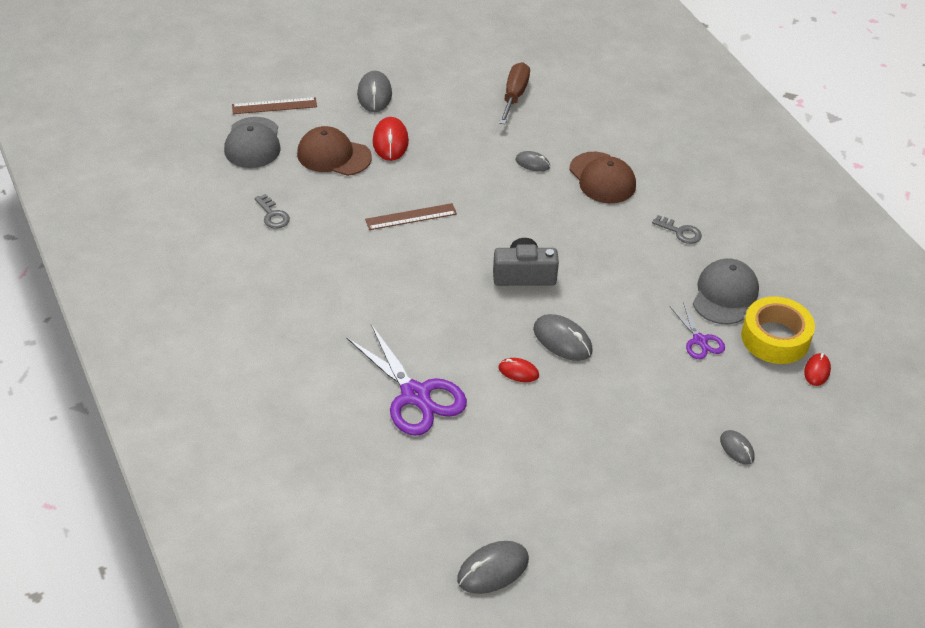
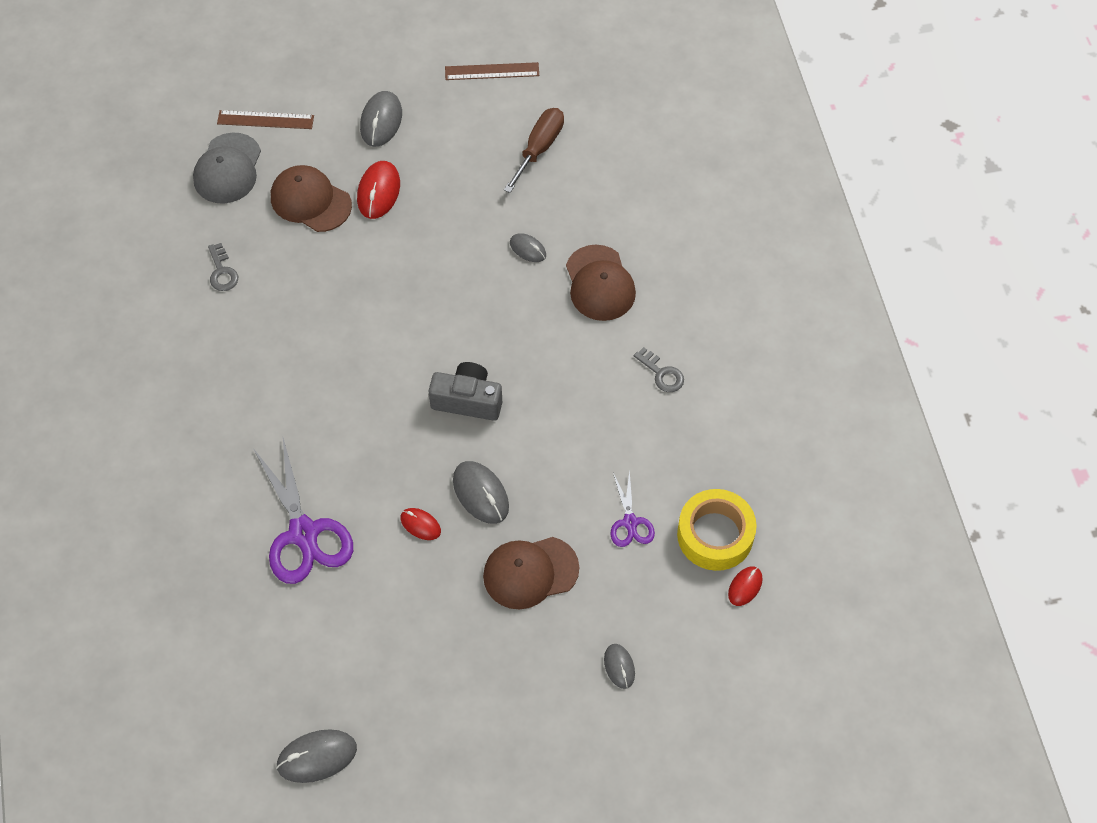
camera: 15 degrees right, 15 degrees up
(411, 217) = (369, 300): brown ruler -> brown ruler (492, 71)
(629, 391) = (530, 572): none -> brown cap
(725, 294) = (681, 467): grey cap -> none

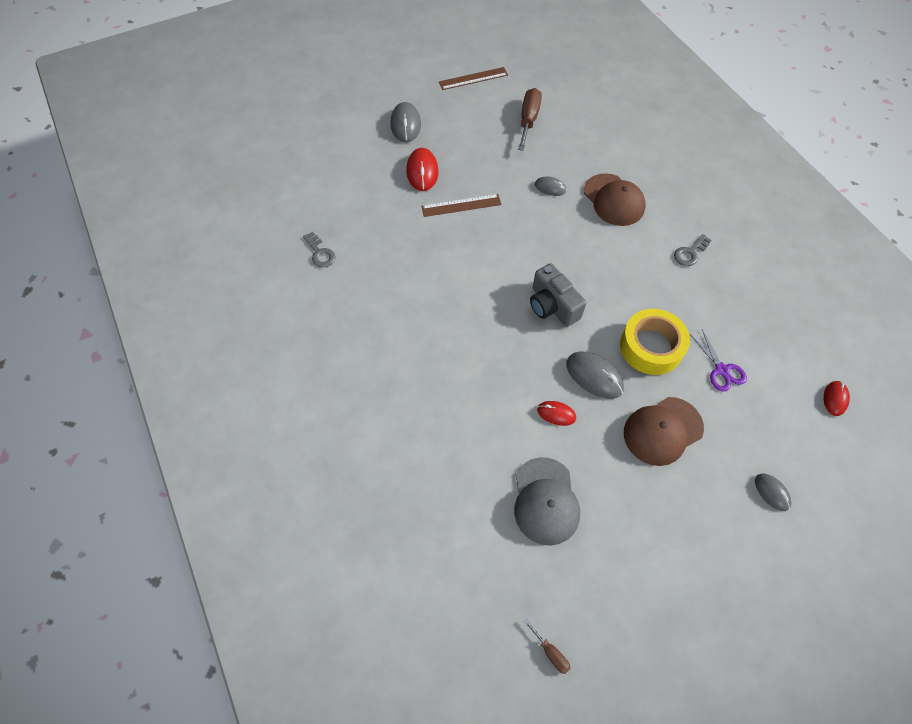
camera: 15 degrees left, 0 degrees up
(228, 169) = (300, 179): grey cap -> grey cap (545, 501)
(265, 120) = (318, 140): brown ruler -> brown ruler (461, 205)
(303, 533) = (461, 445): purple scissors -> none
(310, 201) = (372, 188): brown cap -> none
(317, 757) = (550, 652): grey mouse -> brown screwdriver
(467, 400) = (552, 306): grey camera -> grey camera turned 120 degrees counterclockwise
(662, 374) = (690, 253): grey key -> grey key turned 105 degrees clockwise
(715, 535) = (791, 364): yellow tape -> yellow tape (651, 347)

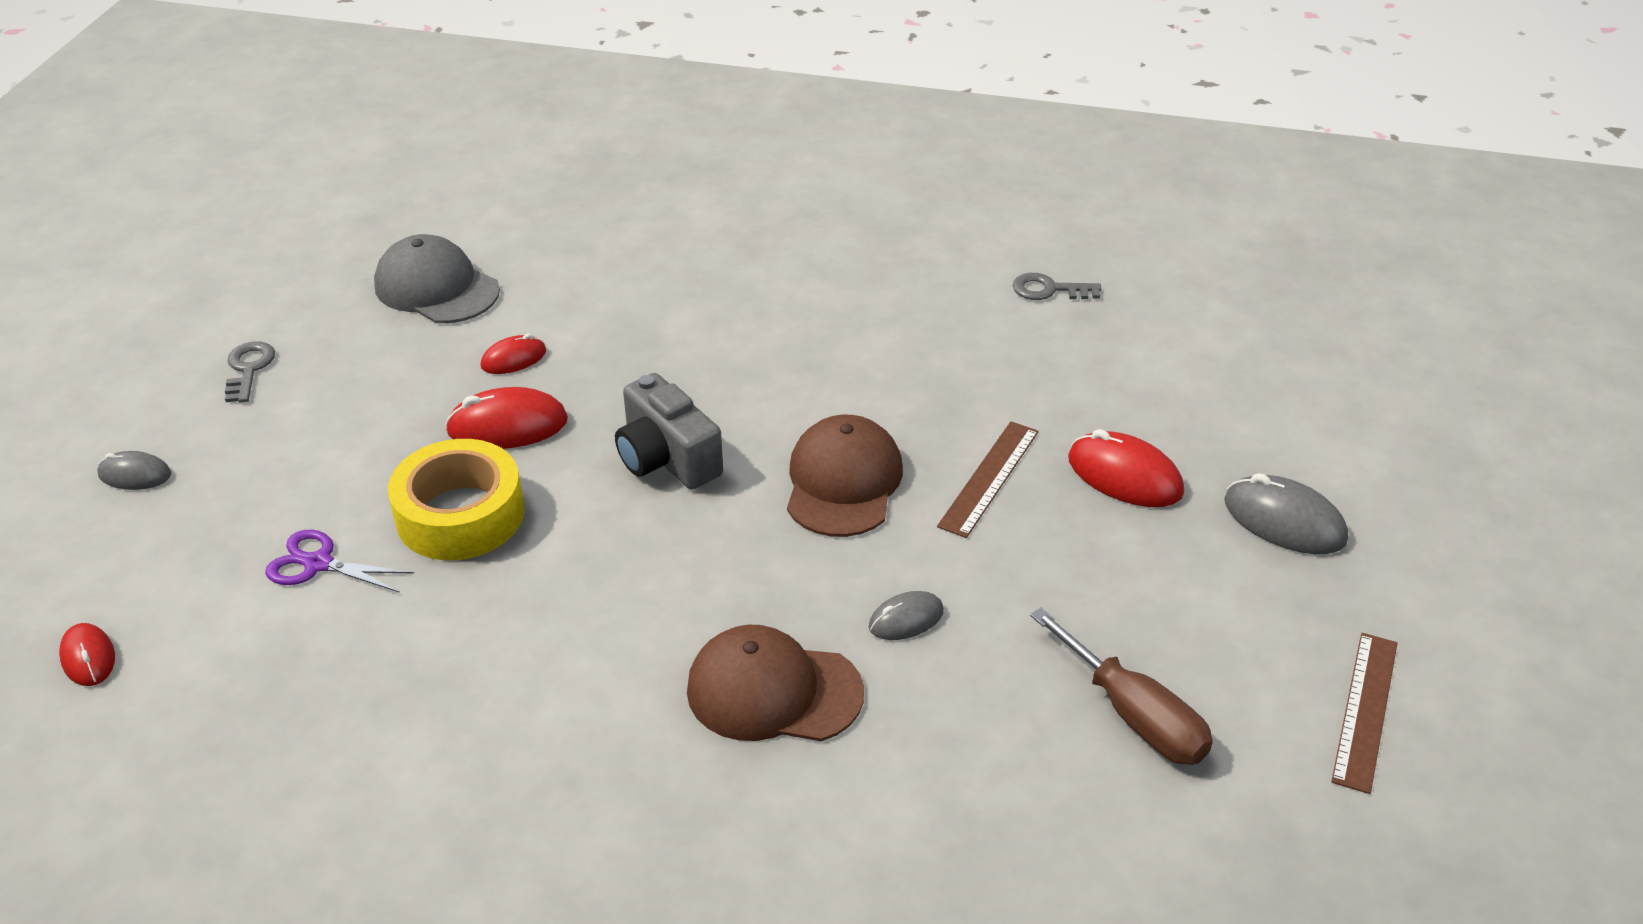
camera: 130 degrees right, 20 degrees down
(550, 652) = (312, 210): brown screwdriver -> none
(552, 306) = (666, 458): grey camera -> grey camera turned 135 degrees counterclockwise
(594, 376) = (507, 426): grey mouse -> red mouse
(662, 431) = (349, 435): brown cap -> brown cap (843, 482)
(690, 253) = (532, 706): grey key -> grey key (248, 369)

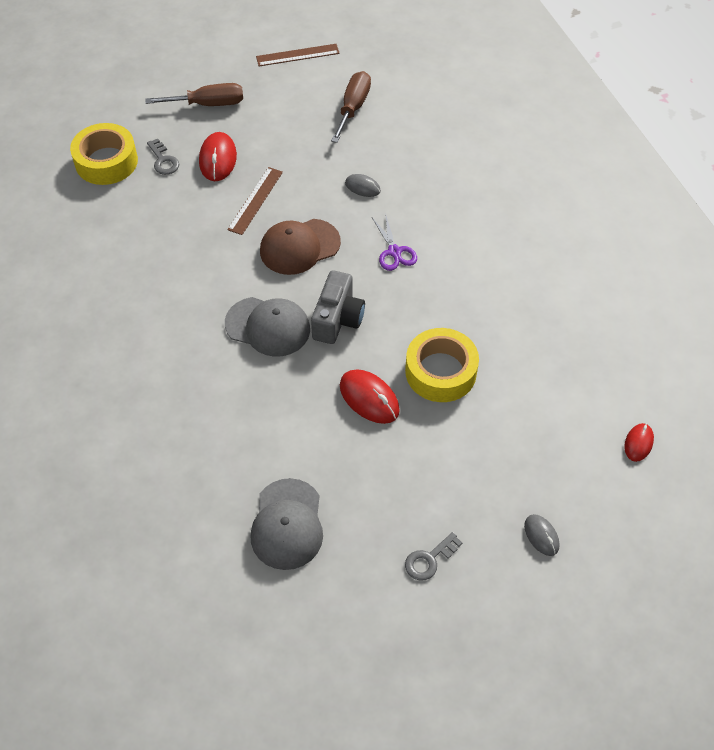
camera: 125 degrees left, 15 degrees up
(318, 564) = (516, 402): purple scissors -> purple scissors (394, 252)
(513, 359) = (318, 435): red mouse -> none
(728, 388) = (268, 326): none -> grey cap
(773, 691) = (434, 206): brown cap -> none
(989, 478) = (255, 200): brown ruler -> brown ruler turned 60 degrees counterclockwise
(1049, 290) = (85, 243): grey key -> grey key (163, 160)
(1212, 360) = (106, 161): none -> yellow tape
(1284, 521) = (208, 104): grey mouse -> brown screwdriver

